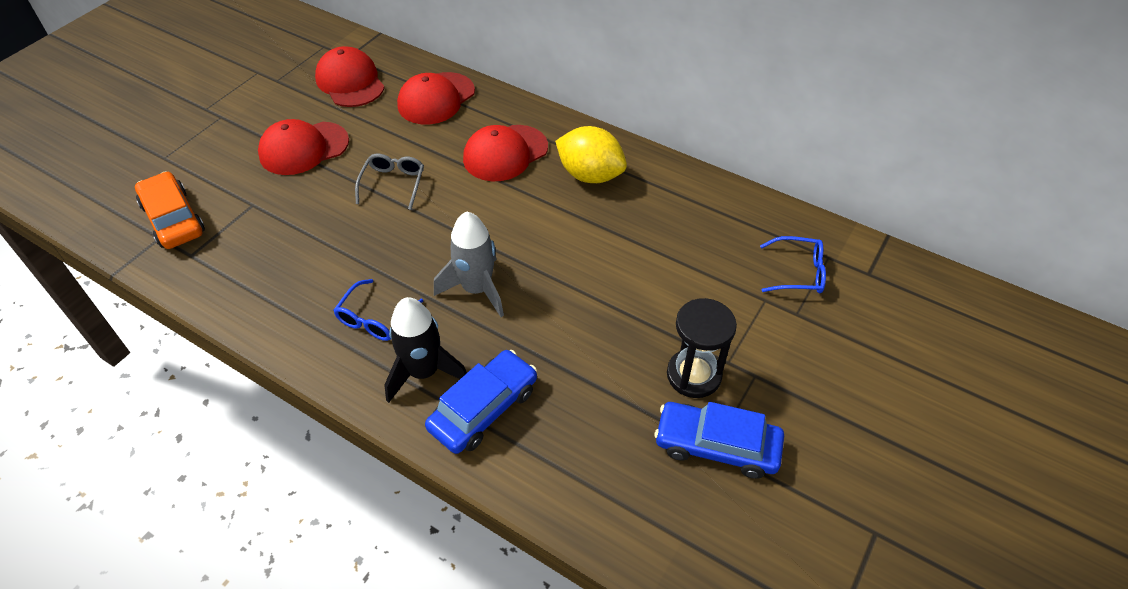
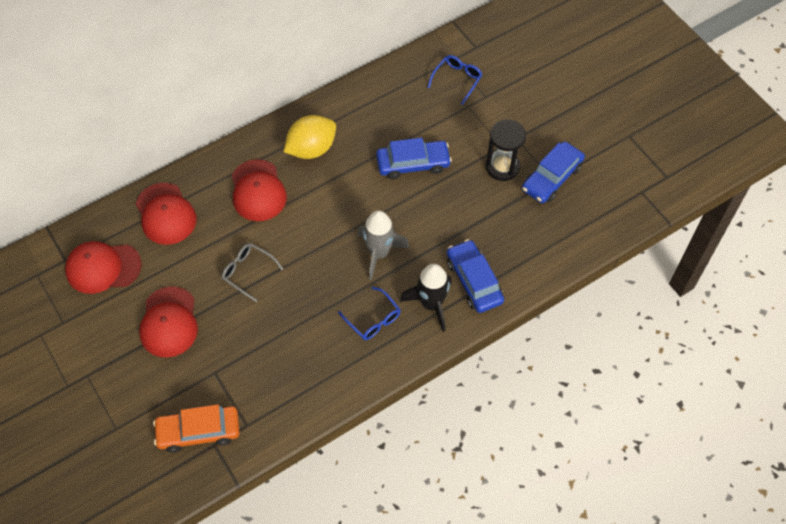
camera: 65 degrees left, 10 degrees up
(632, 274) = (413, 164): none -> blue car

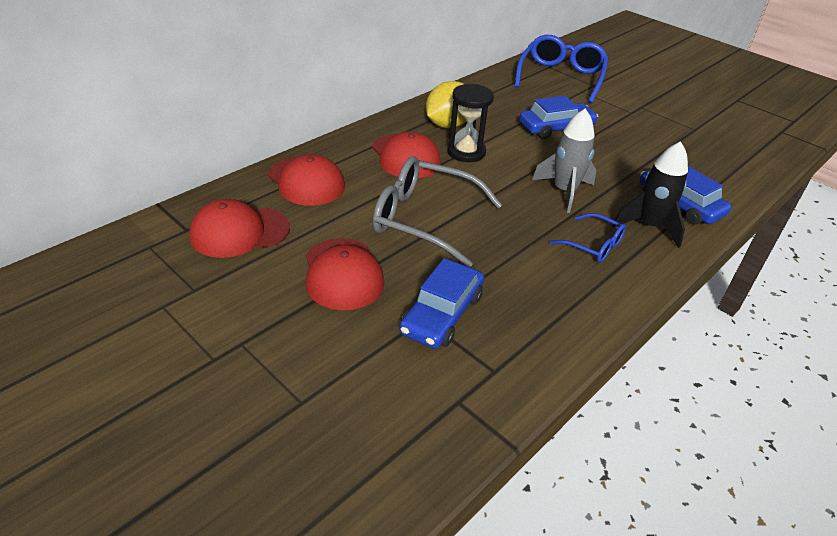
camera: 15 degrees left, 20 degrees down
(198, 431) = (429, 388): orange car -> none
(247, 272) = (424, 219): grey glasses -> grey glasses, size x1.92
(457, 80) = (561, 77): blue glasses -> blue glasses, size x1.92
(502, 167) = (643, 124): black hourglass -> black hourglass (466, 152)
(551, 178) = (694, 128): blue car -> blue car (442, 314)

